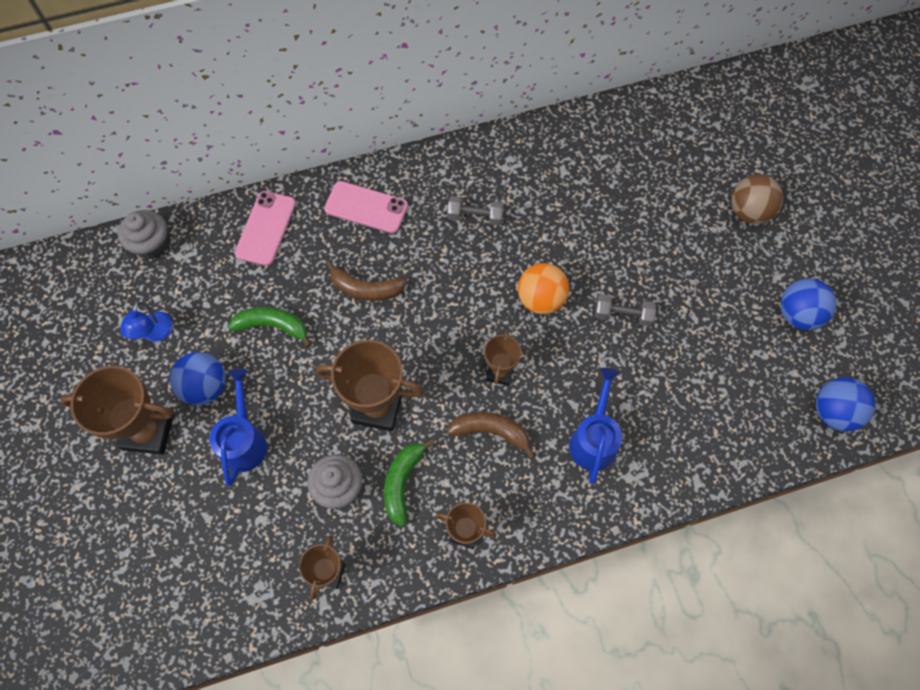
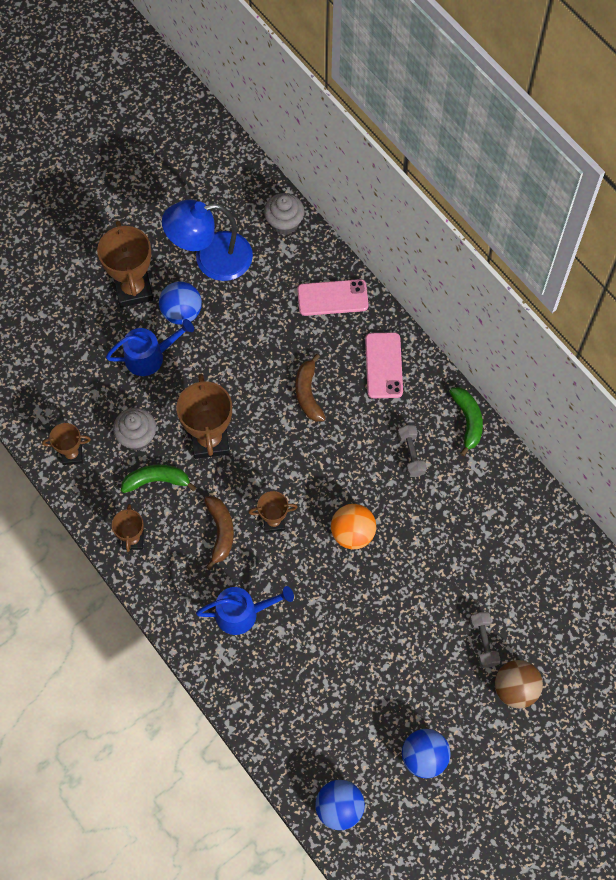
camera: 70 degrees right, 0 degrees up
(154, 333) = (211, 258): blue lamp -> blue lamp, size x2.10
(273, 326) = (249, 338): green banana -> green banana (468, 421)
(623, 315) = (364, 605): grey dumbbell -> grey dumbbell (483, 642)

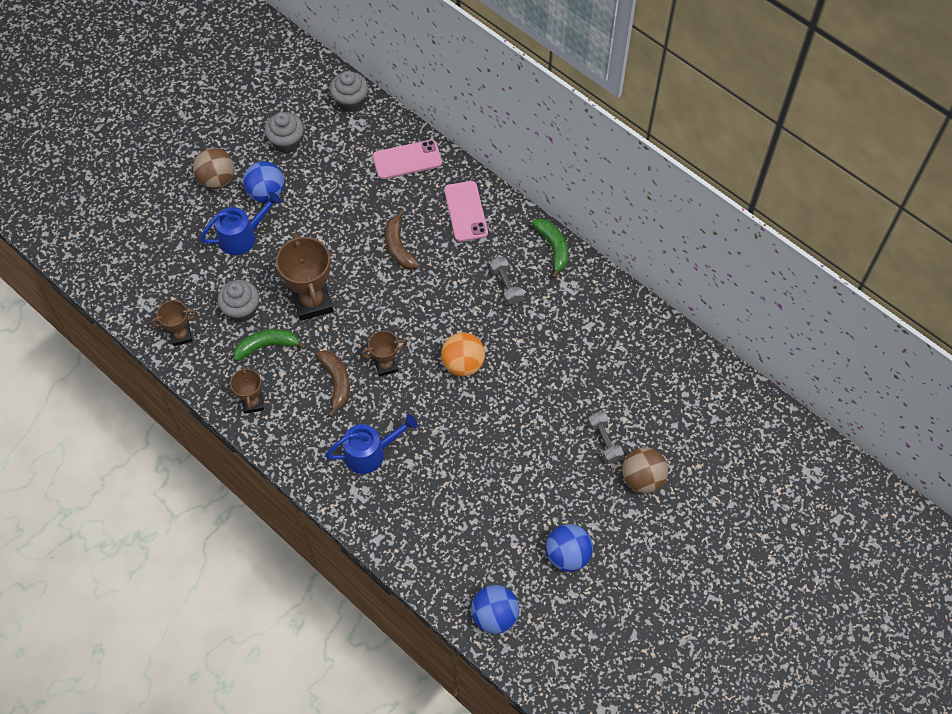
camera: 10 degrees left, 5 degrees down
(133, 289) = (217, 180): brown trophy -> brown ball
(211, 258) = (287, 142): blue lamp -> grey cupcake

